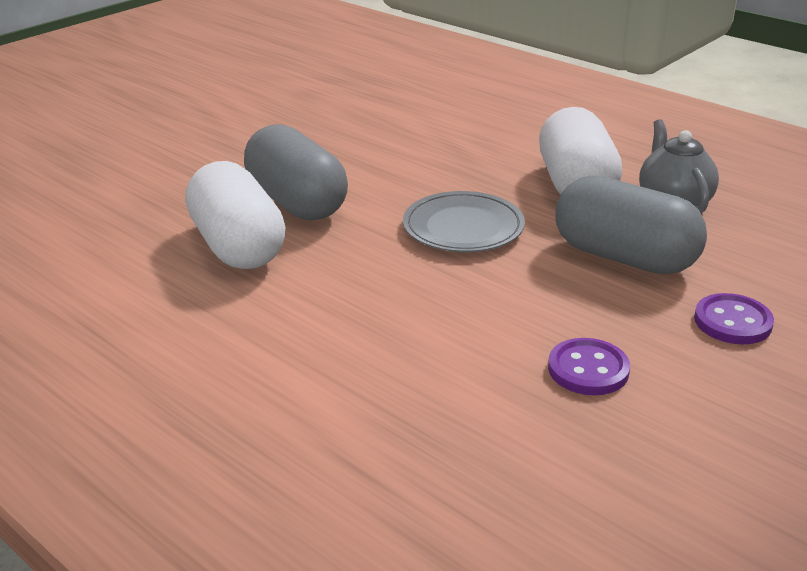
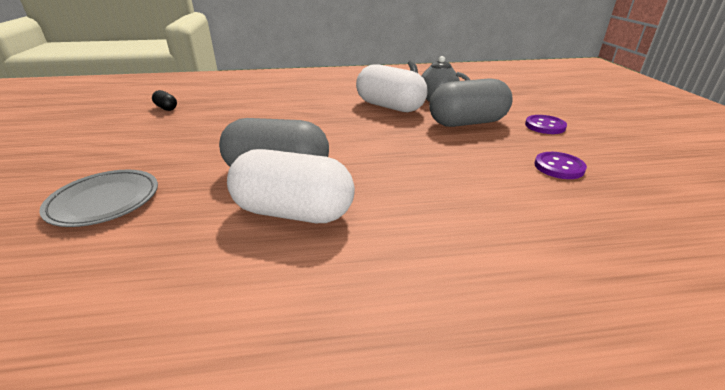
camera: 50 degrees left, 0 degrees up
(335, 79) = (166, 108): none -> black capsule
(463, 227) = (387, 141): grey plate -> grey plate (104, 201)

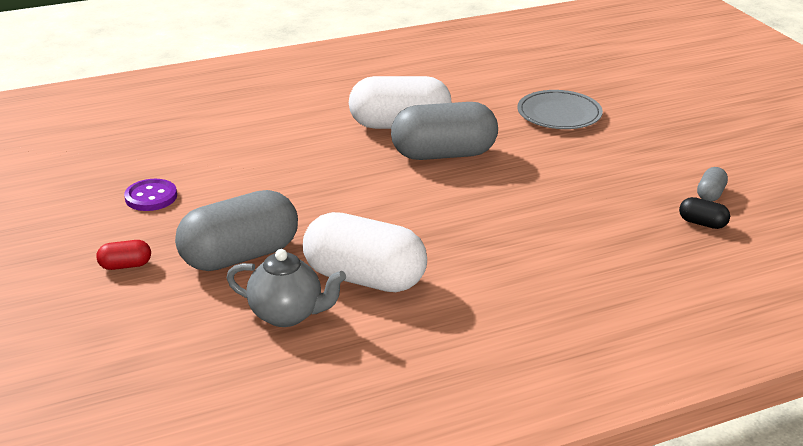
camera: 165 degrees right, 0 degrees up
(128, 120) = (710, 194): none -> grey capsule
(545, 126) = (125, 265): purple button -> red capsule

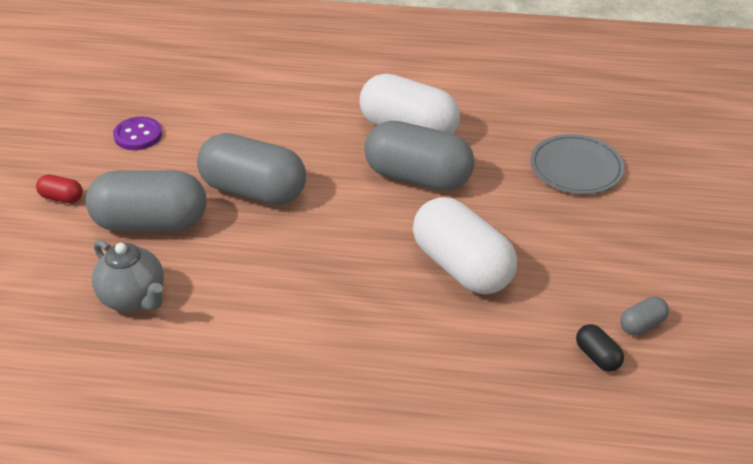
camera: 30 degrees right, 10 degrees up
(311, 204) = (253, 191): none -> grey capsule
(364, 278) = (226, 287): white capsule -> white capsule (462, 267)

